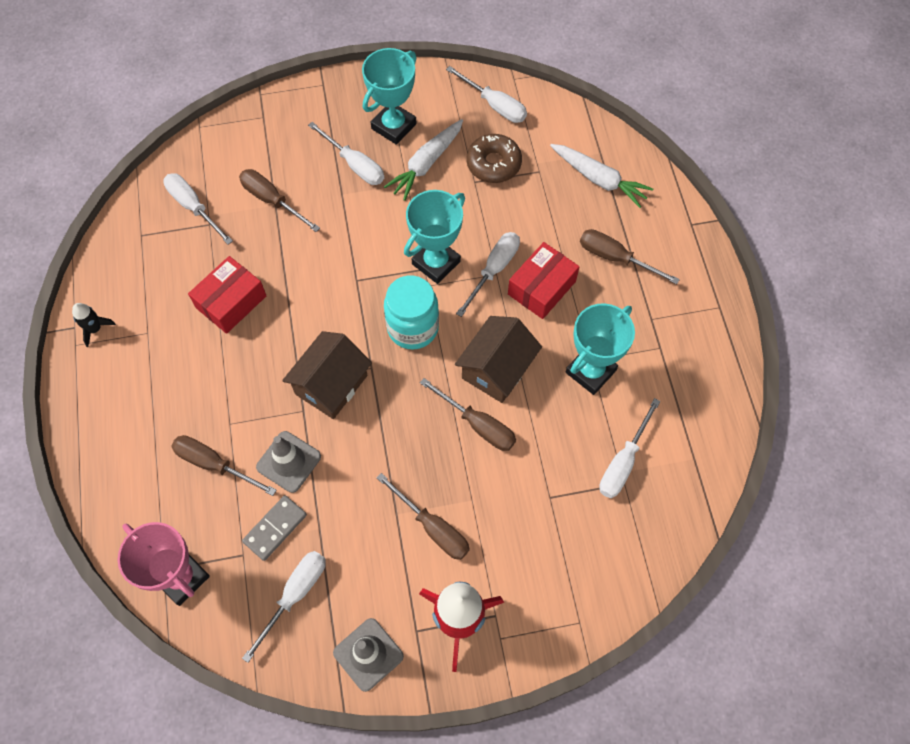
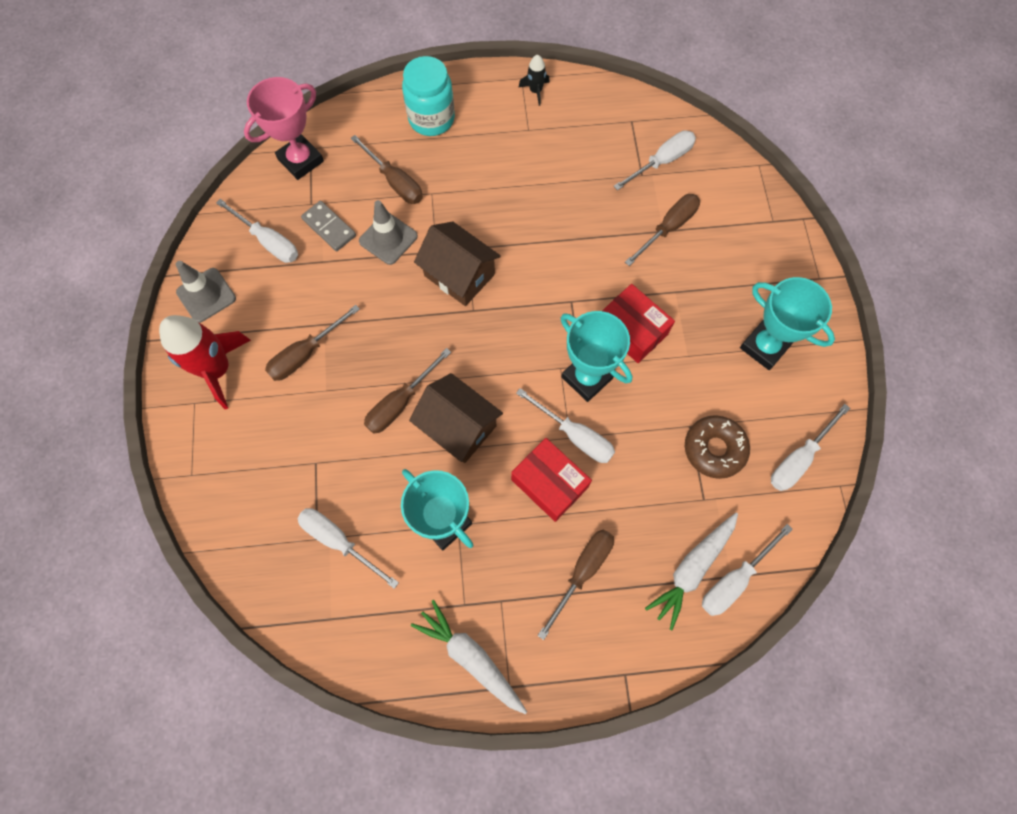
camera: 95 degrees right, 5 degrees up
(214, 464) = (395, 182): brown screwdriver -> brown screwdriver turned 105 degrees clockwise
(231, 302) = (554, 193): red box -> red box (632, 330)
(355, 165) = (712, 305): white screwdriver -> white screwdriver (734, 580)
(413, 328) = (513, 350): turquoise jar -> turquoise jar (431, 119)
(426, 164) = (713, 377): white carrot -> white carrot (471, 657)

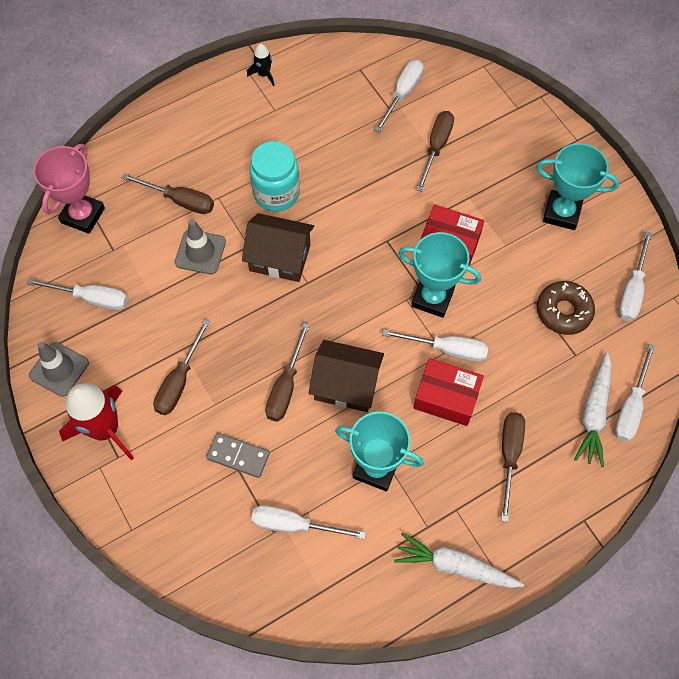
camera: 25 degrees left, 5 degrees down
(329, 227) = (141, 264): grey domino -> grey domino (238, 456)
(431, 119) = (184, 133): turquoise jar -> turquoise jar (276, 193)

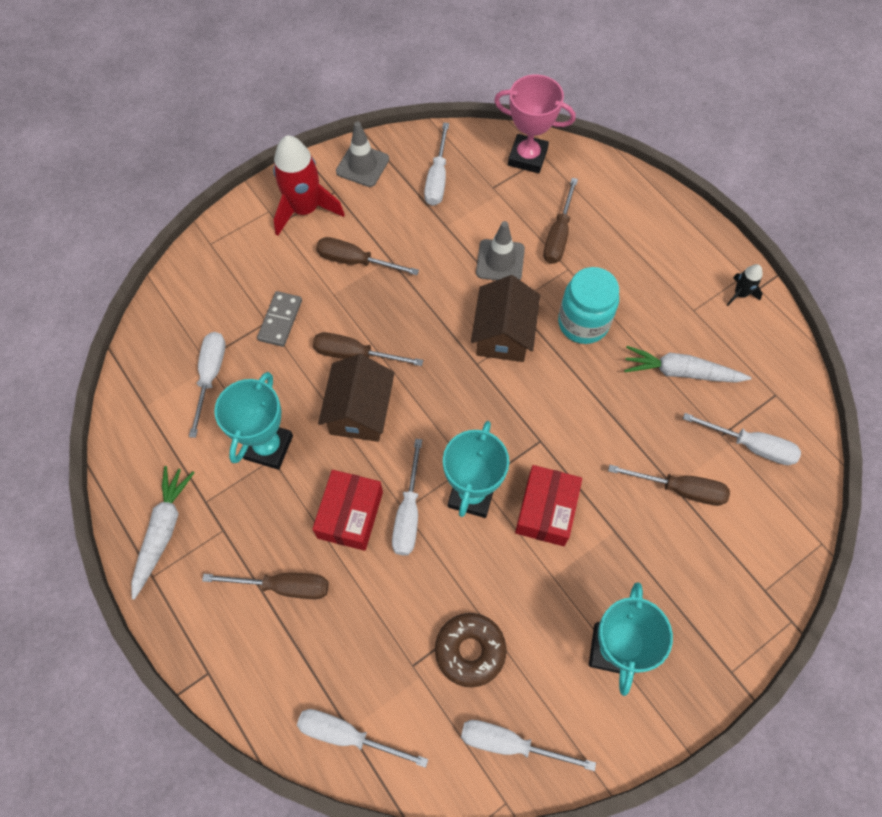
camera: 85 degrees right, 0 degrees up
(594, 413) = (337, 687): white carrot -> white carrot (681, 372)

